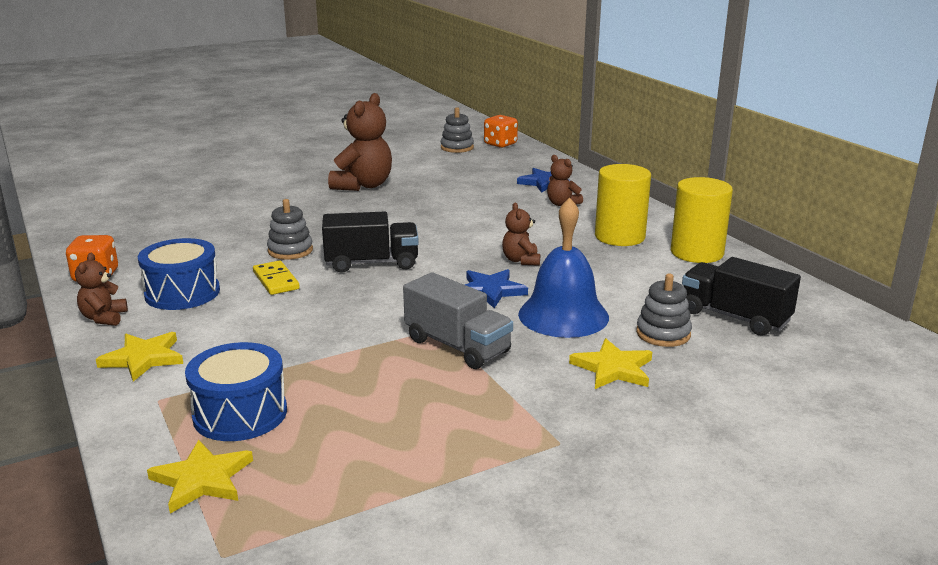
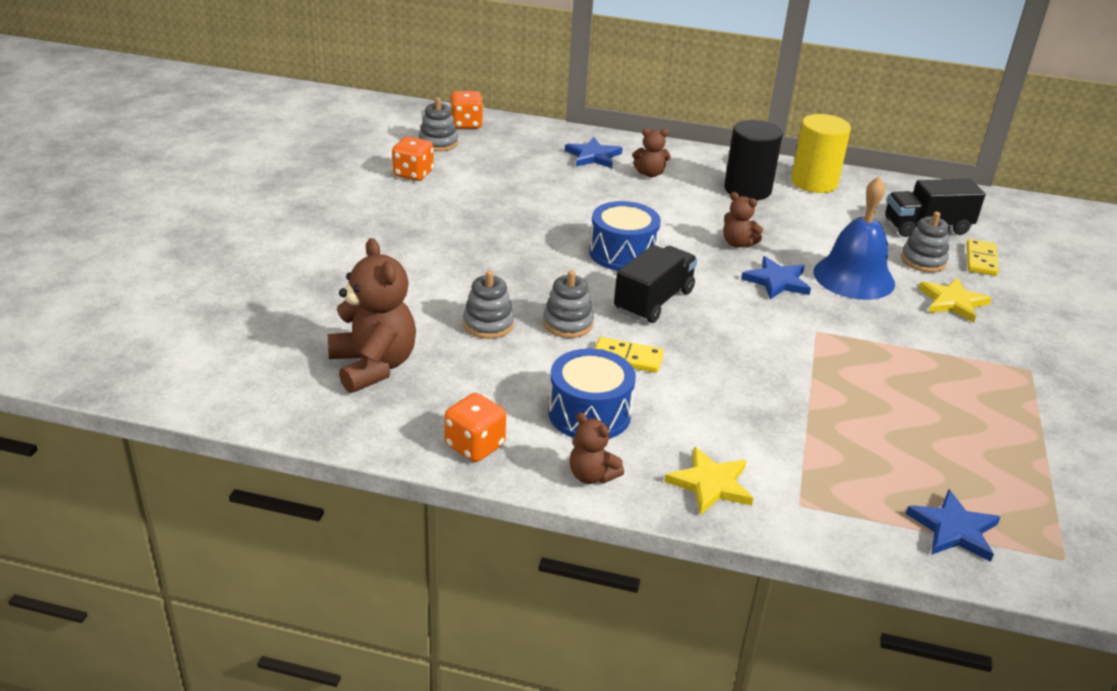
camera: 50 degrees left, 10 degrees up
(202, 479) = (953, 529): yellow star -> blue star
(240, 414) = (866, 474): blue drum -> blue drum (622, 253)
(249, 232) = (488, 324): none -> grey stacking toy
(363, 185) = (460, 224): brown teddy bear -> brown teddy bear (373, 366)
(401, 156) = (413, 174): none -> orange dice
(457, 346) = (855, 338): grey truck -> none
(619, 237) = (747, 189): yellow cylinder -> black cylinder
(731, 358) = (981, 260): none -> yellow domino

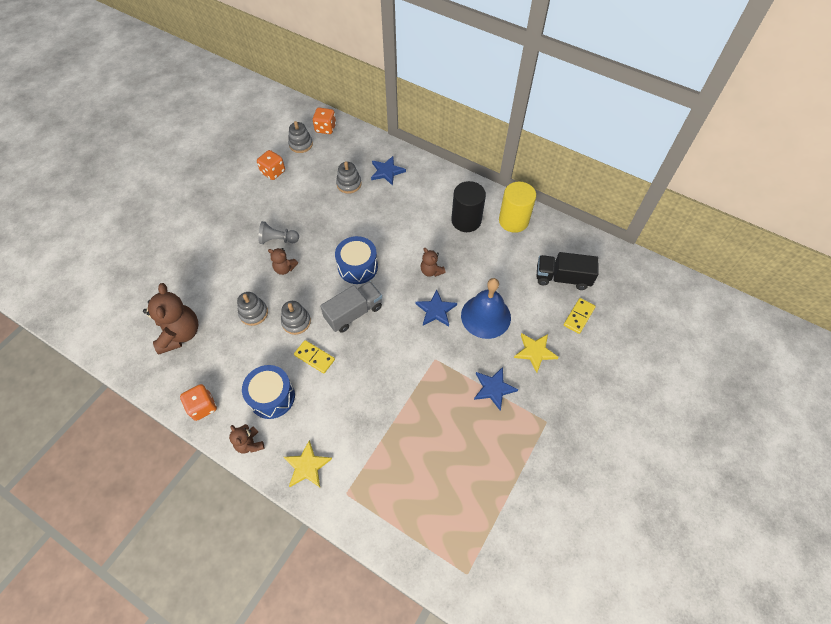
camera: 20 degrees right, 25 degrees up
(472, 241) = (278, 240): none -> grey pawn
(650, 174) = (413, 195): brown teddy bear -> brown teddy bear (285, 268)
(654, 301) = (354, 313): black truck -> grey truck
(923, 261) = (539, 310): grey stacking toy -> grey stacking toy (349, 184)
(953, 529) = (418, 535): blue star -> blue star (493, 388)

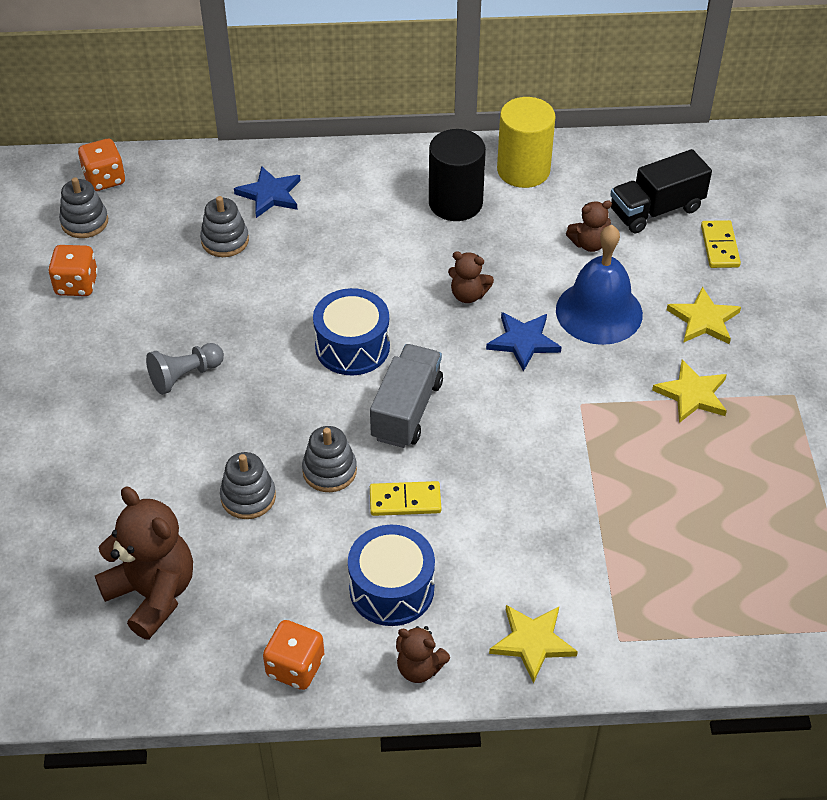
camera: 35 degrees left, 10 degrees down
(285, 268) = (237, 409): brown teddy bear -> brown teddy bear (589, 244)
(493, 388) = (692, 394): blue star -> yellow star

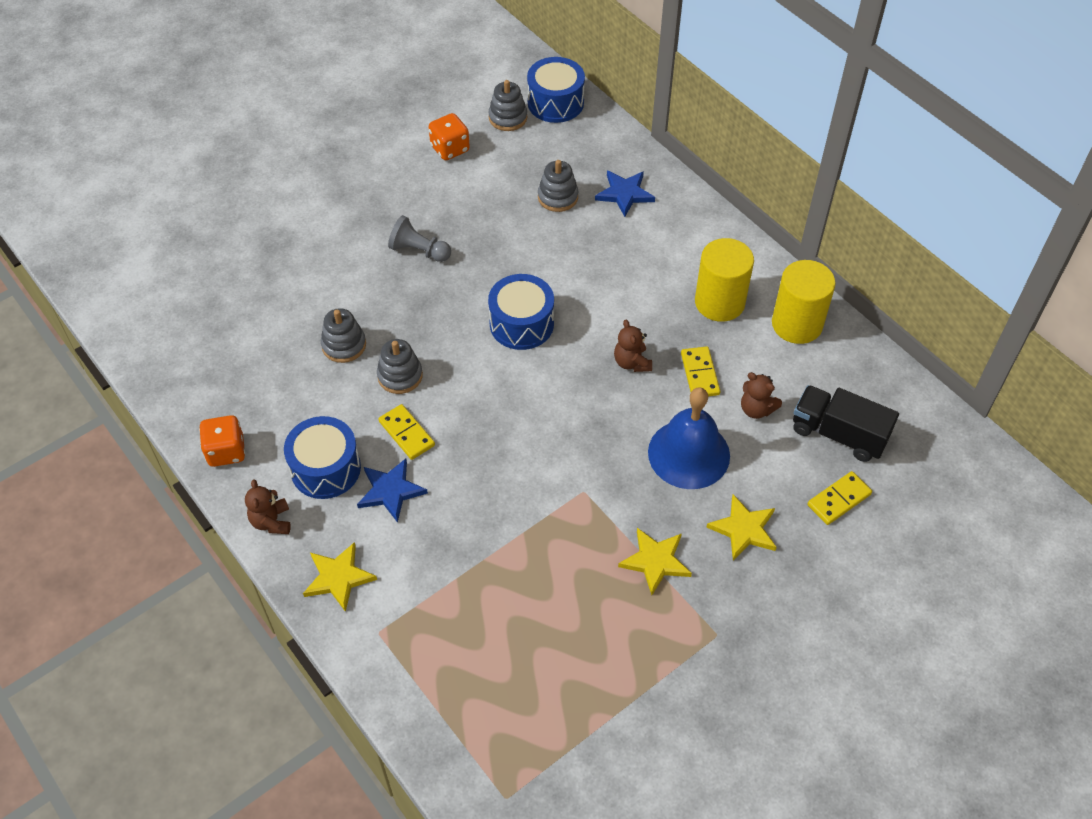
camera: 55 degrees right, 5 degrees up
(104, 179) = (555, 103): orange dice -> blue drum
(152, 594) = (231, 343): brown teddy bear -> none
(407, 410) = (489, 388): grey truck -> none
(455, 203) = (719, 302): black cylinder -> yellow cylinder
(521, 258) = (699, 374): none -> yellow domino
(523, 342) = (614, 422): blue star -> blue star (390, 491)

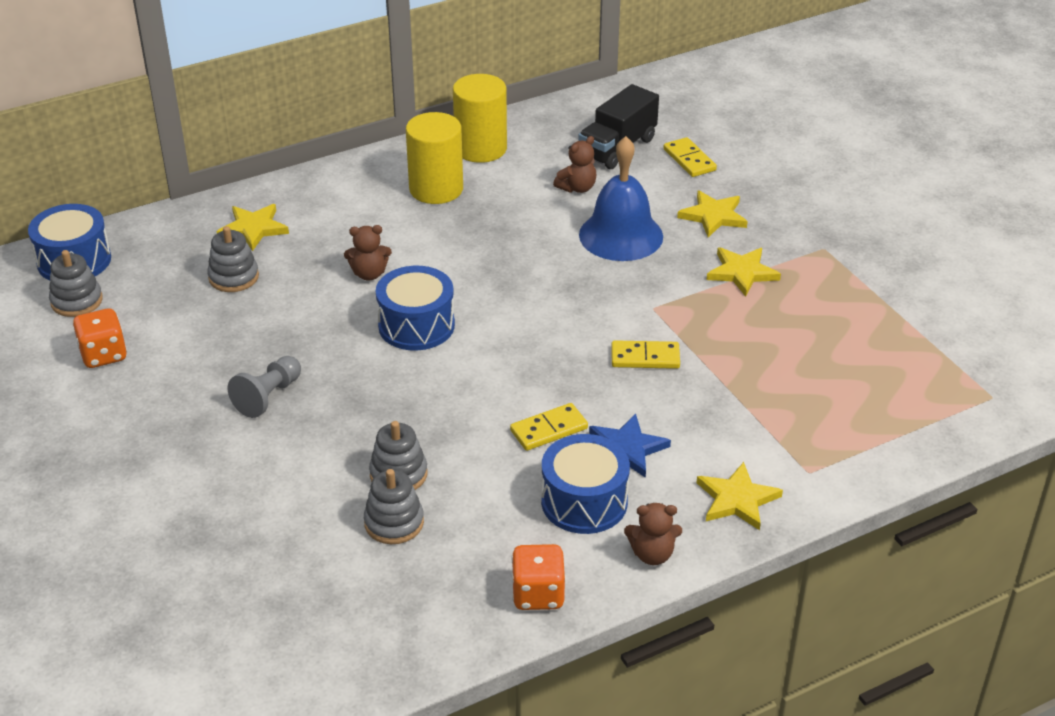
camera: 80 degrees left, 15 degrees down
(400, 376) = (462, 428): grey stacking toy -> grey stacking toy (394, 523)
(624, 194) = (253, 229): blue star -> yellow star
(632, 362) = (496, 255): brown teddy bear -> brown teddy bear (369, 274)
(699, 374) = (524, 215): yellow domino -> yellow domino (645, 358)

